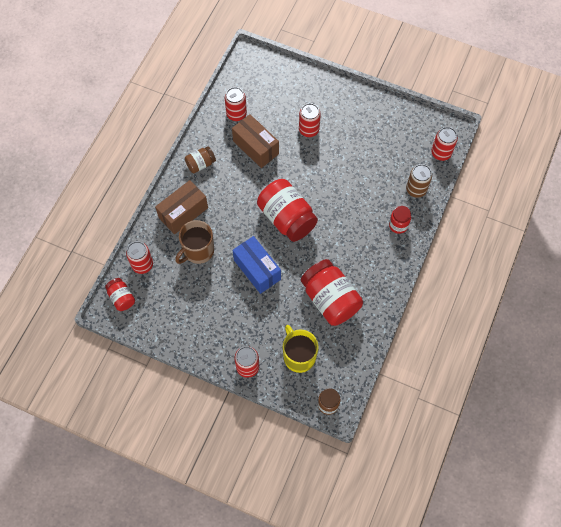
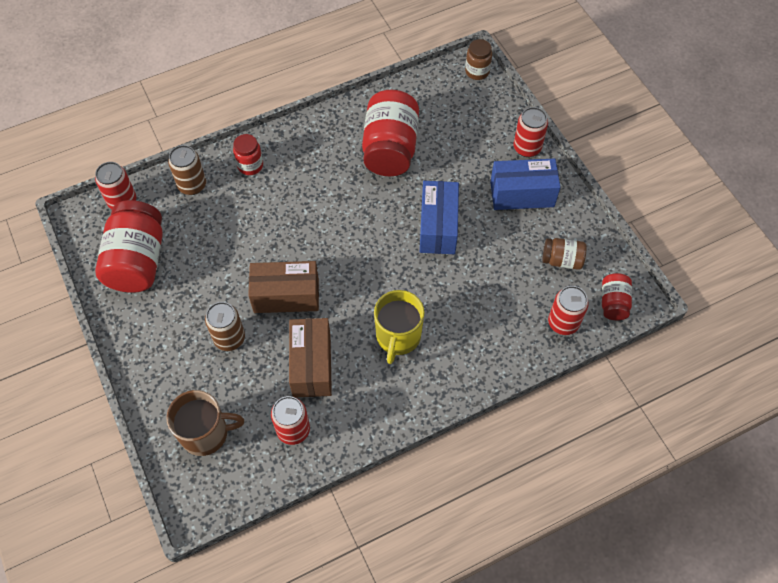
camera: 140 degrees left, 5 degrees down
(183, 213) = (468, 349): brown box -> brown box (286, 295)
(198, 251) = (486, 292): brown mug -> brown mug (206, 433)
(200, 164) = (397, 395): brown jar -> brown jar (562, 260)
(225, 330) = (522, 194): none -> blue box
(287, 218) = (356, 256): red jar -> red jar (137, 261)
(299, 356) = (468, 124): yellow mug -> yellow mug (398, 337)
(308, 130) = (229, 338): red can -> brown can

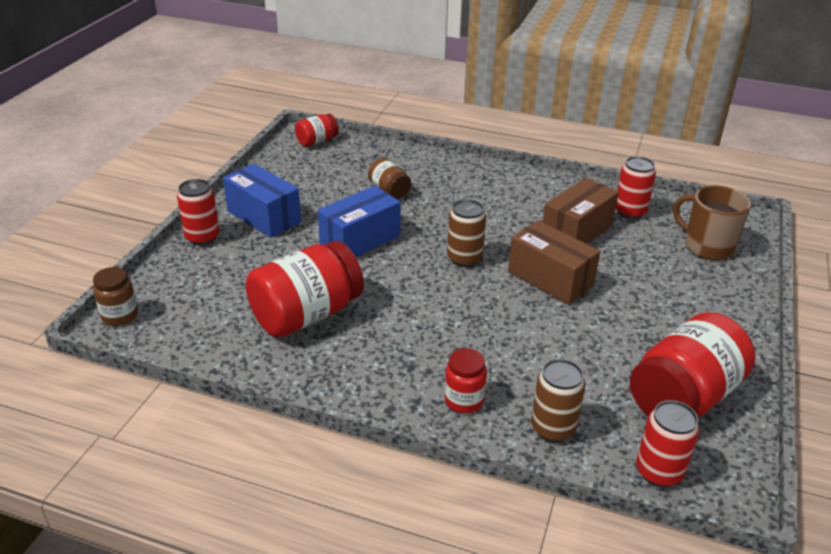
camera: 135 degrees left, 25 degrees down
(229, 338) = (633, 284): brown can -> brown can (464, 258)
(398, 337) = (488, 207): yellow mug -> none
(562, 260) = (308, 173): brown jar -> brown jar (389, 190)
(563, 323) = (364, 152): red can -> none

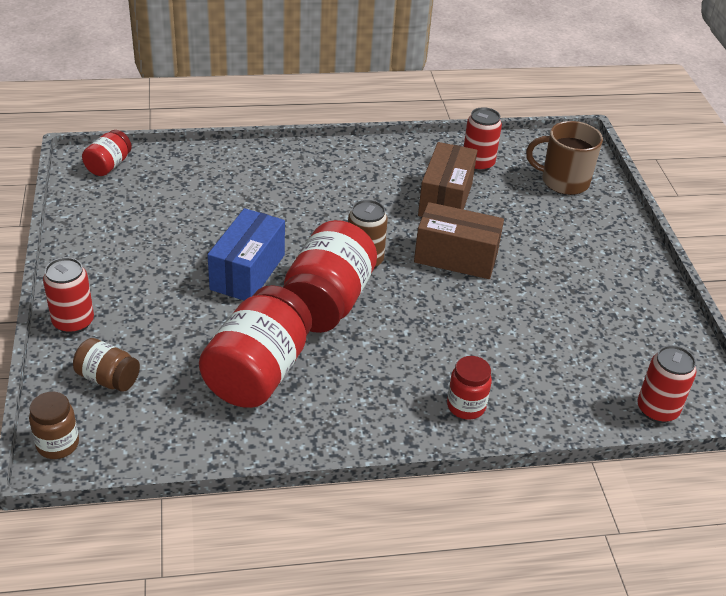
camera: 30 degrees left, 5 degrees up
(264, 216) = (123, 276): blue box -> none
(389, 190) = (234, 205): brown jar -> brown jar (108, 378)
(553, 428) = (555, 403): brown can -> none
(683, 397) = (634, 335): red jar -> red jar (327, 302)

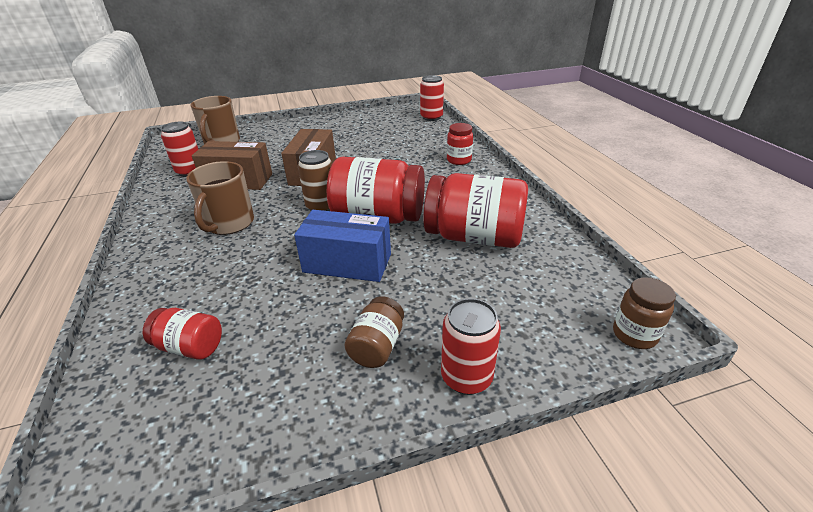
camera: 95 degrees left, 5 degrees down
(108, 165) = (106, 446): red jar -> red jar (190, 347)
(108, 378) = (532, 322): brown jar -> brown jar (377, 346)
(348, 197) = (229, 224): none -> brown mug

